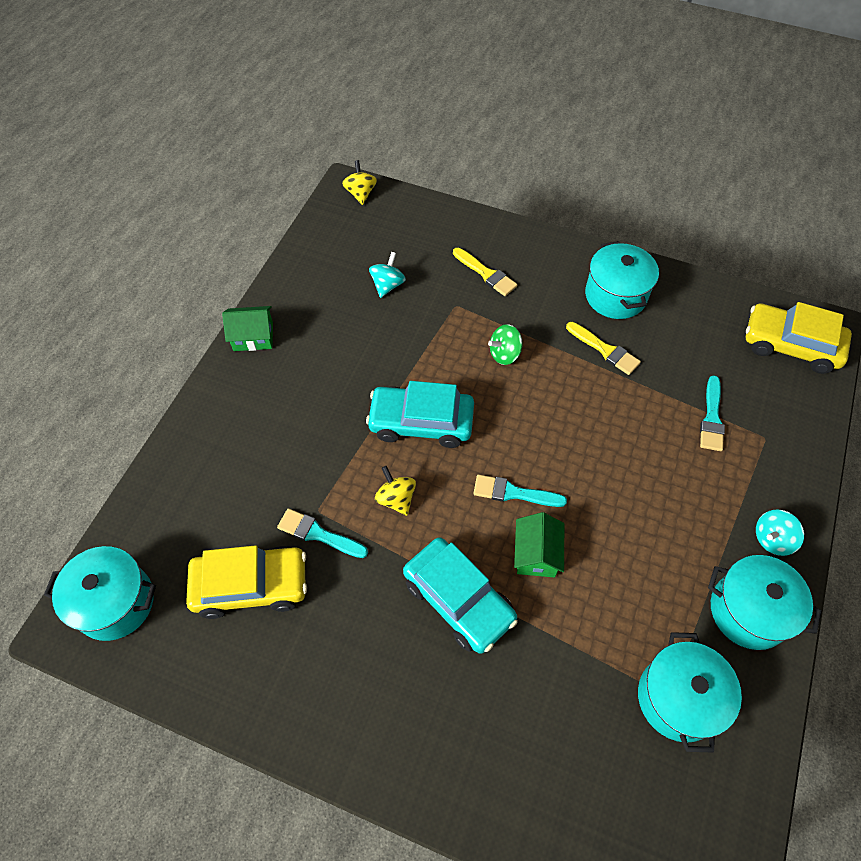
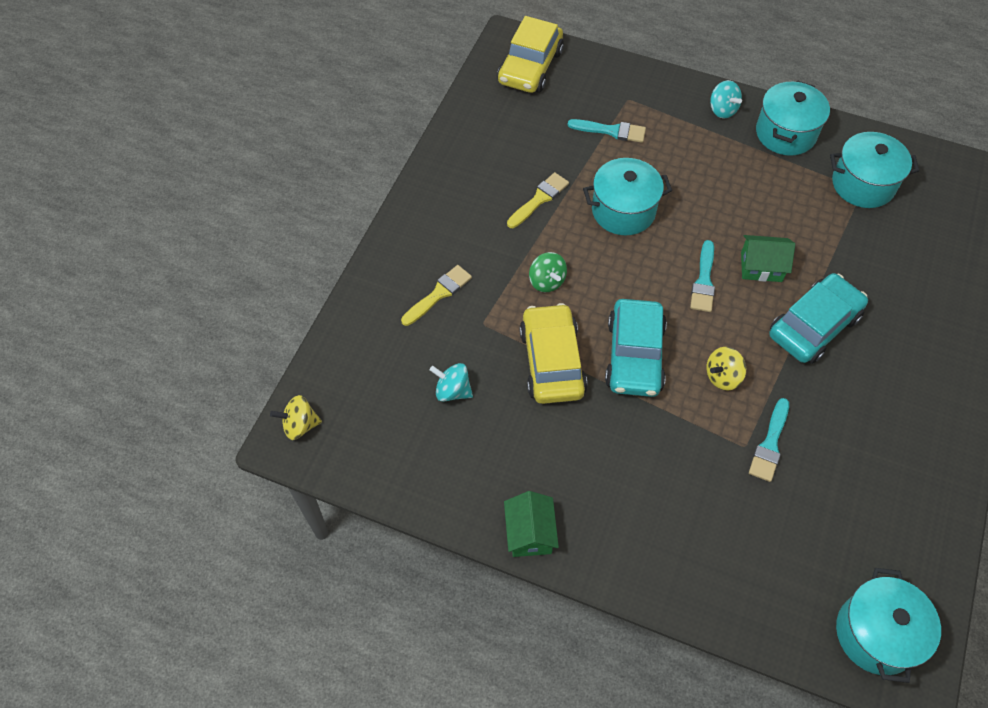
camera: 90 degrees left, 0 degrees up
(251, 585) = (833, 501): yellow car -> yellow car (551, 361)
(615, 295) = (471, 185): turquoise pot -> turquoise pot (623, 211)

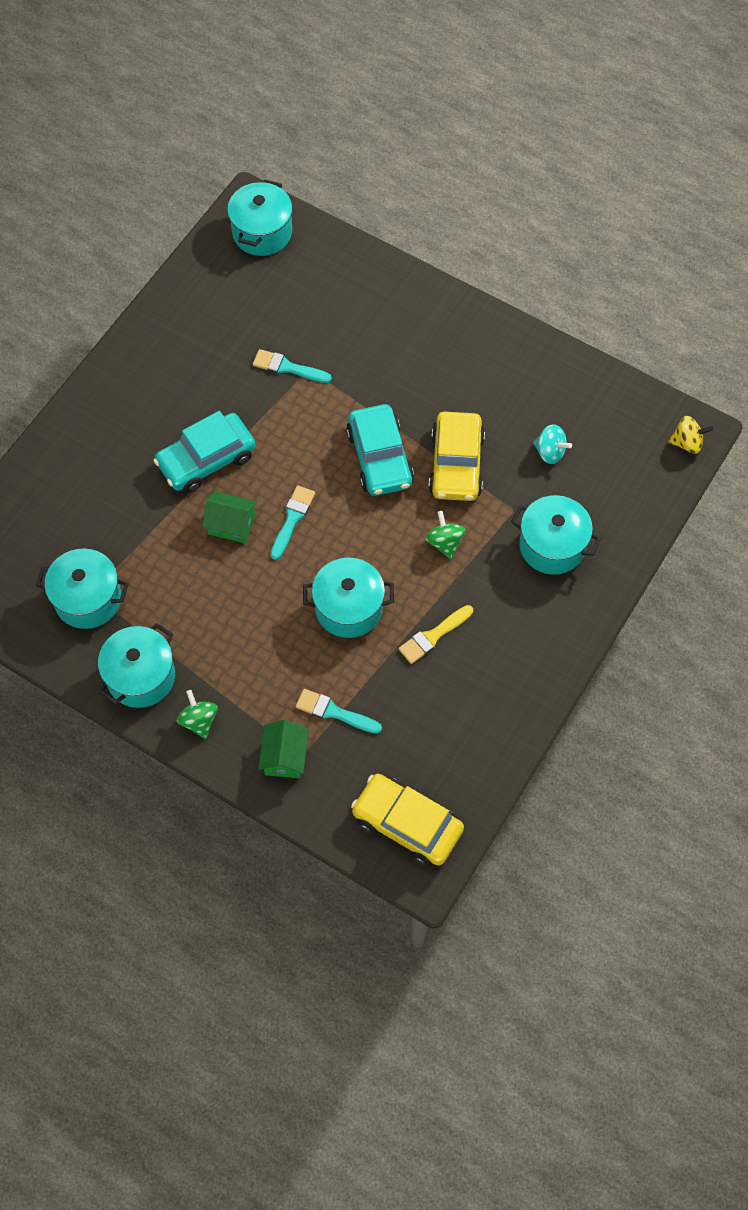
camera: 170 degrees left, 5 degrees up
(439, 294) = (552, 546): yellow brush -> turquoise pot
(530, 67) = (407, 824): yellow car -> yellow car turned 90 degrees counterclockwise
(530, 533) = (502, 333): green house -> green house (285, 757)
(634, 356) = (380, 458): turquoise car -> turquoise car turned 150 degrees clockwise
(722, 110) = (199, 720): turquoise spinning top -> green spinning top
(722, 377) = (307, 428): yellow spinning top -> none
(770, 444) = (287, 367): turquoise brush -> turquoise brush turned 105 degrees counterclockwise

